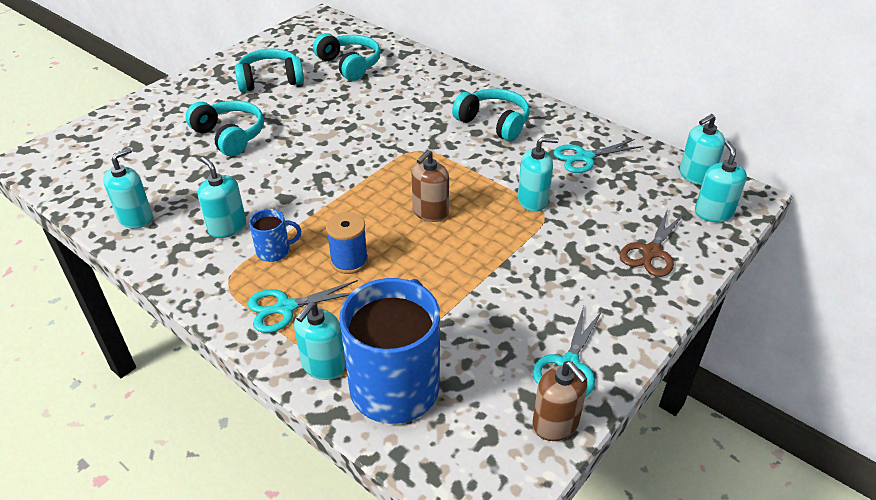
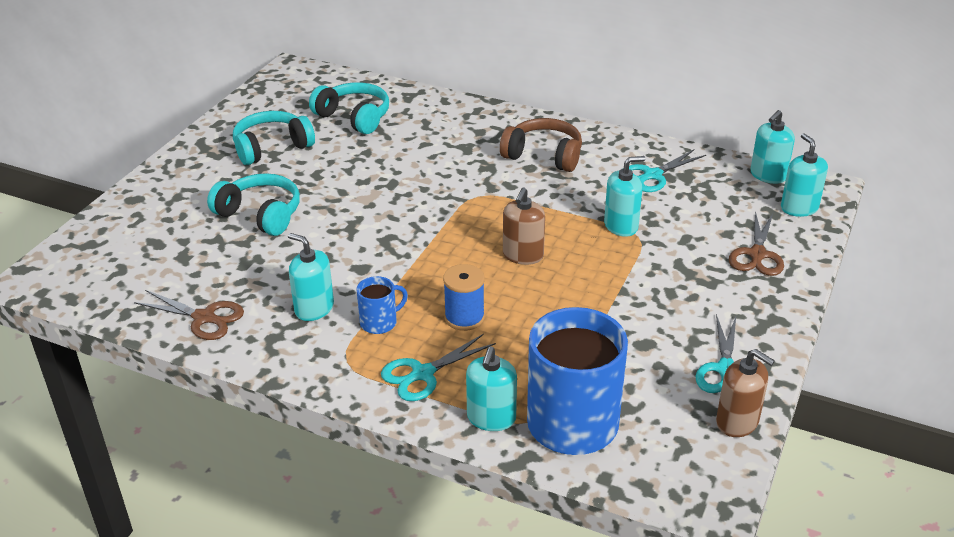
camera: 15 degrees left, 5 degrees down
(136, 218) = (204, 318): turquoise soap dispenser -> brown scissors
(494, 123) = (544, 155): turquoise headphones -> brown headphones

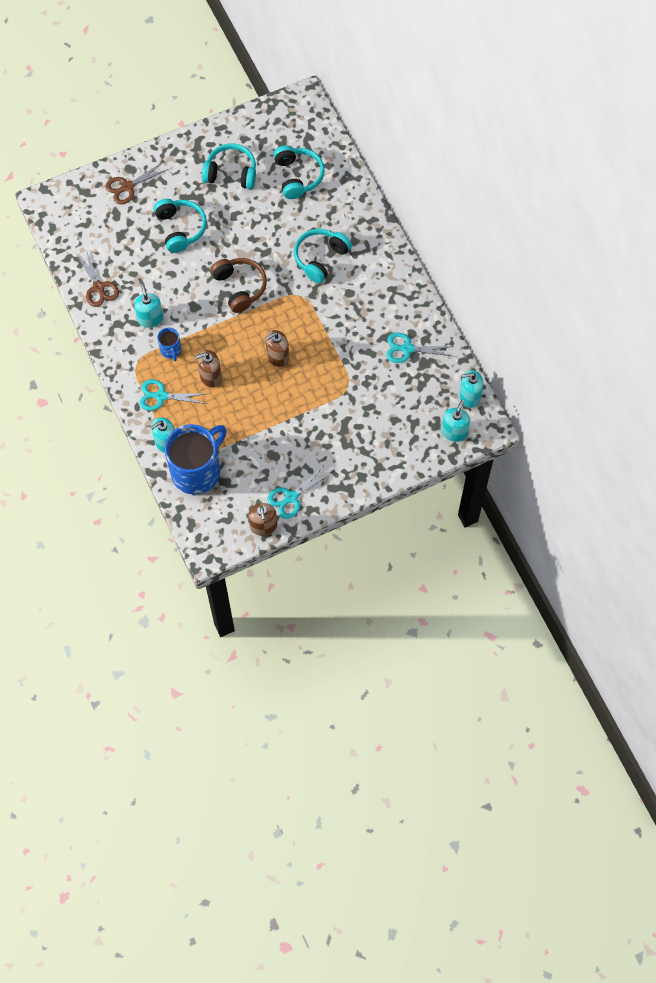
camera: 40 degrees right, 30 degrees up
(380, 322) = (171, 350): blue mug -> blue mug turned 60 degrees clockwise
(461, 159) = (320, 258): none -> turquoise headphones
(464, 318) = (210, 376): blue spool -> brown soap dispenser
(544, 155) = (367, 288): brown headphones -> brown headphones (240, 287)
(621, 226) = (347, 373): turquoise soap dispenser -> none
(757, 255) = (391, 445): brown scissors -> brown scissors (127, 187)

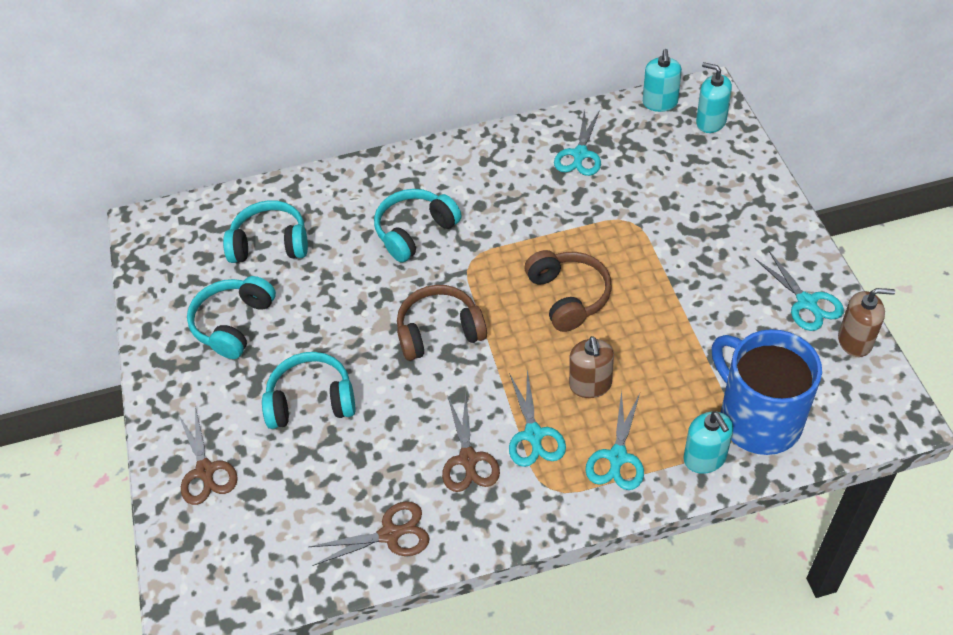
camera: 75 degrees left, 15 degrees down
(150, 318) = (468, 460): turquoise soap dispenser -> brown scissors
(171, 350) = (534, 435): blue mug -> turquoise scissors
(277, 356) = (568, 296): brown soap dispenser -> brown headphones
(320, 258) = (415, 231): turquoise headphones -> turquoise headphones turned 90 degrees clockwise

